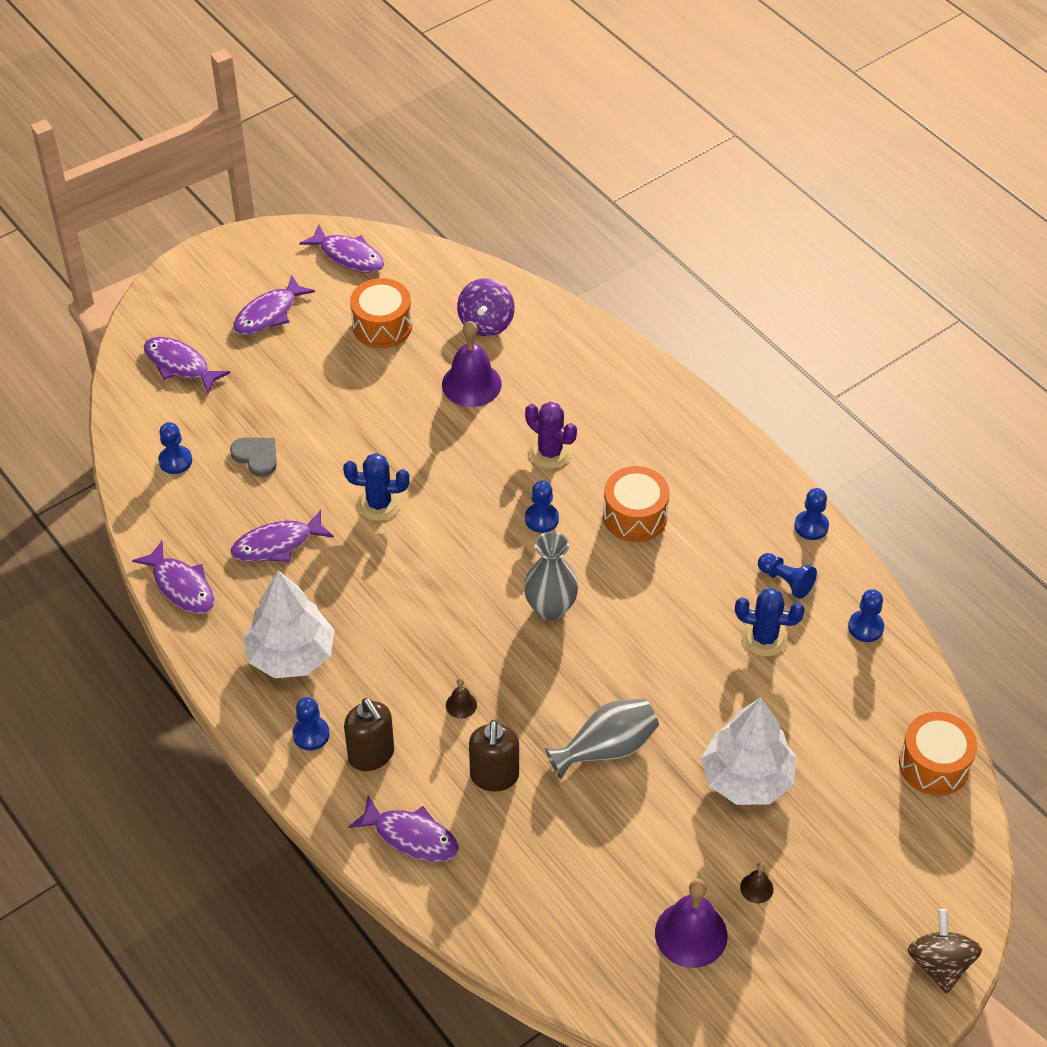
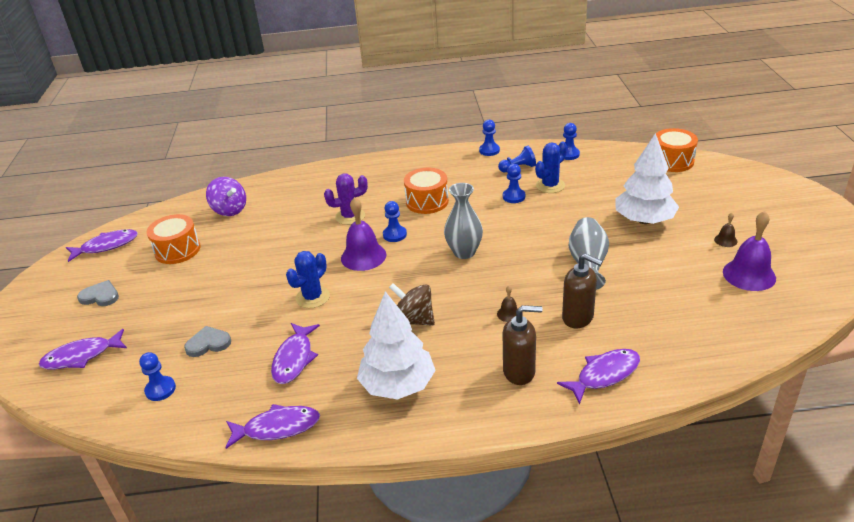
camera: 55 degrees left, 15 degrees down
(269, 314) = (100, 296): purple fish -> grey heart
(311, 734) = (477, 398): blue pawn -> blue pawn (514, 197)
(471, 384) = (266, 229): purple bell -> purple bell (363, 256)
(939, 964) = (806, 197): brown spinning top -> brown spinning top (414, 320)

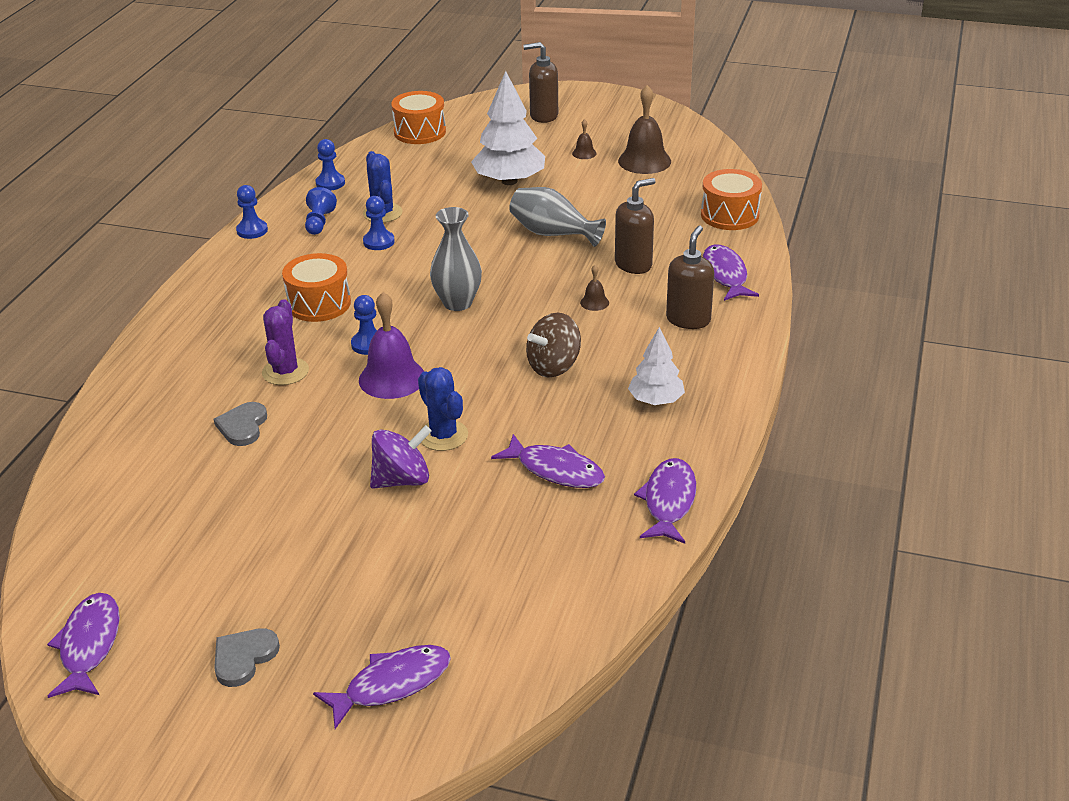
camera: 70 degrees left, 0 degrees up
(81, 356) = (391, 684): purple fish -> purple fish turned 120 degrees counterclockwise
(160, 389) = (531, 599): blue pawn -> none
(177, 250) = (195, 555): orange drum -> orange drum (729, 215)
(208, 343) = (466, 543): grey heart -> grey heart (243, 426)
(229, 210) = (135, 485): purple spinning top -> purple spinning top (402, 480)
(398, 385) = (656, 400): white tree -> white tree, size x0.60
(749, 275) = (644, 161): purple bell -> brown bell
(762, 202) = (543, 116): none -> brown soap dispenser

